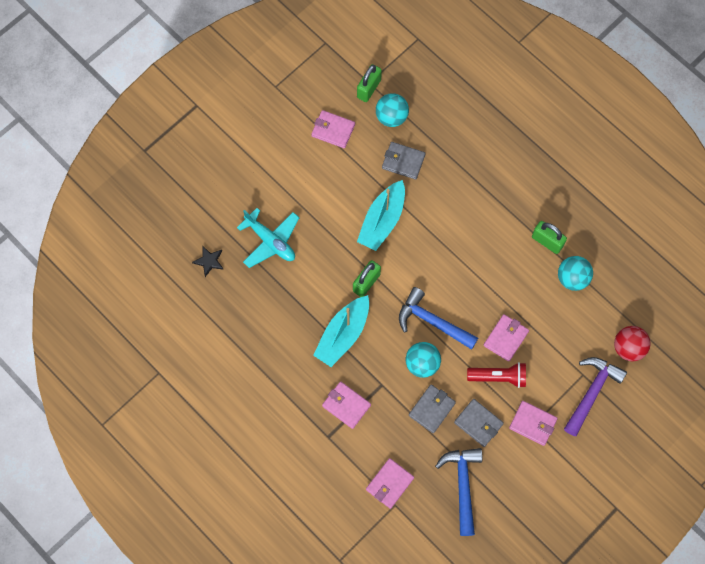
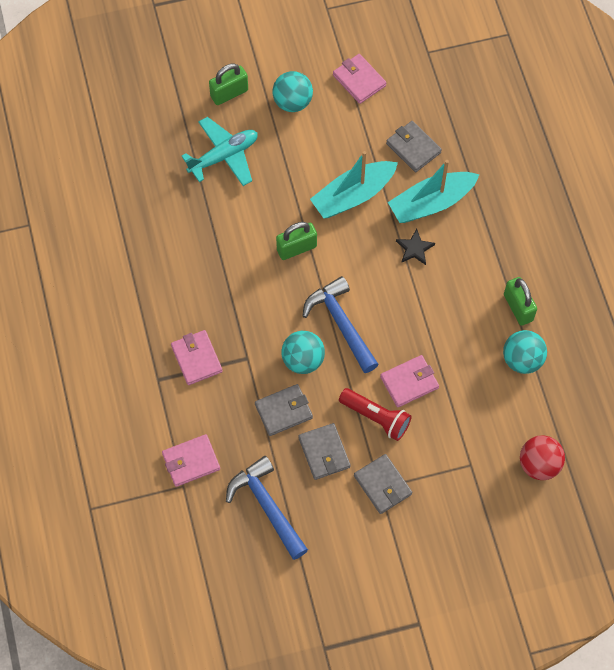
camera: 30 degrees right, 5 degrees down
(209, 261) = (149, 144): black star -> black star (414, 248)
(270, 241) = (224, 156): turquoise plane -> turquoise plane turned 105 degrees counterclockwise
(343, 335) = (238, 287): turquoise boat -> turquoise boat (431, 203)
(369, 89) = (423, 58): green padlock -> green padlock (229, 93)
(391, 117) = (429, 98): turquoise ball -> turquoise ball (292, 102)
(462, 485) = (267, 506): blue hammer -> blue hammer turned 60 degrees counterclockwise
(532, 423) = (382, 485): pink wallet -> grey wallet
(592, 392) = (468, 488): purple hammer -> none

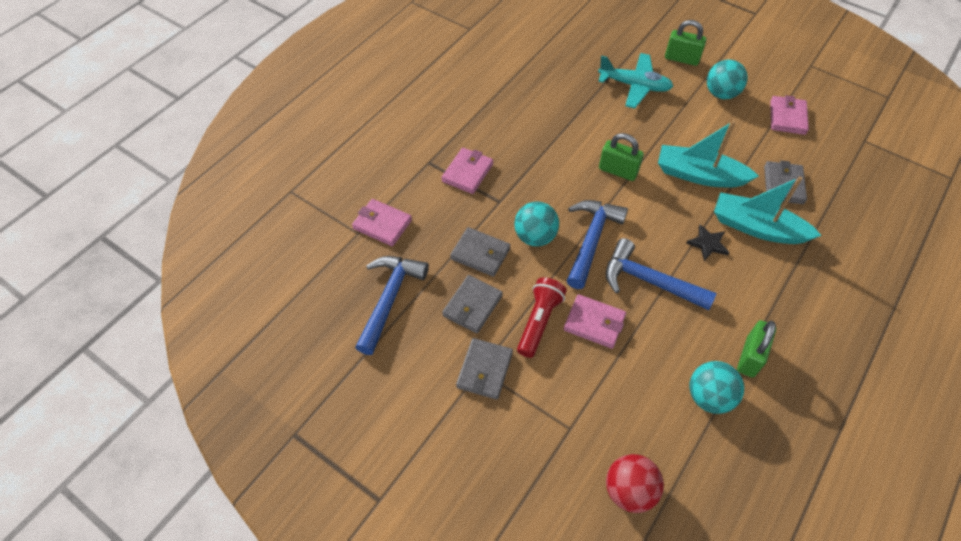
camera: 50 degrees right, 10 degrees down
(376, 418) = (539, 321): red flashlight -> red flashlight turned 150 degrees counterclockwise
(408, 316) = (648, 281): none -> blue hammer

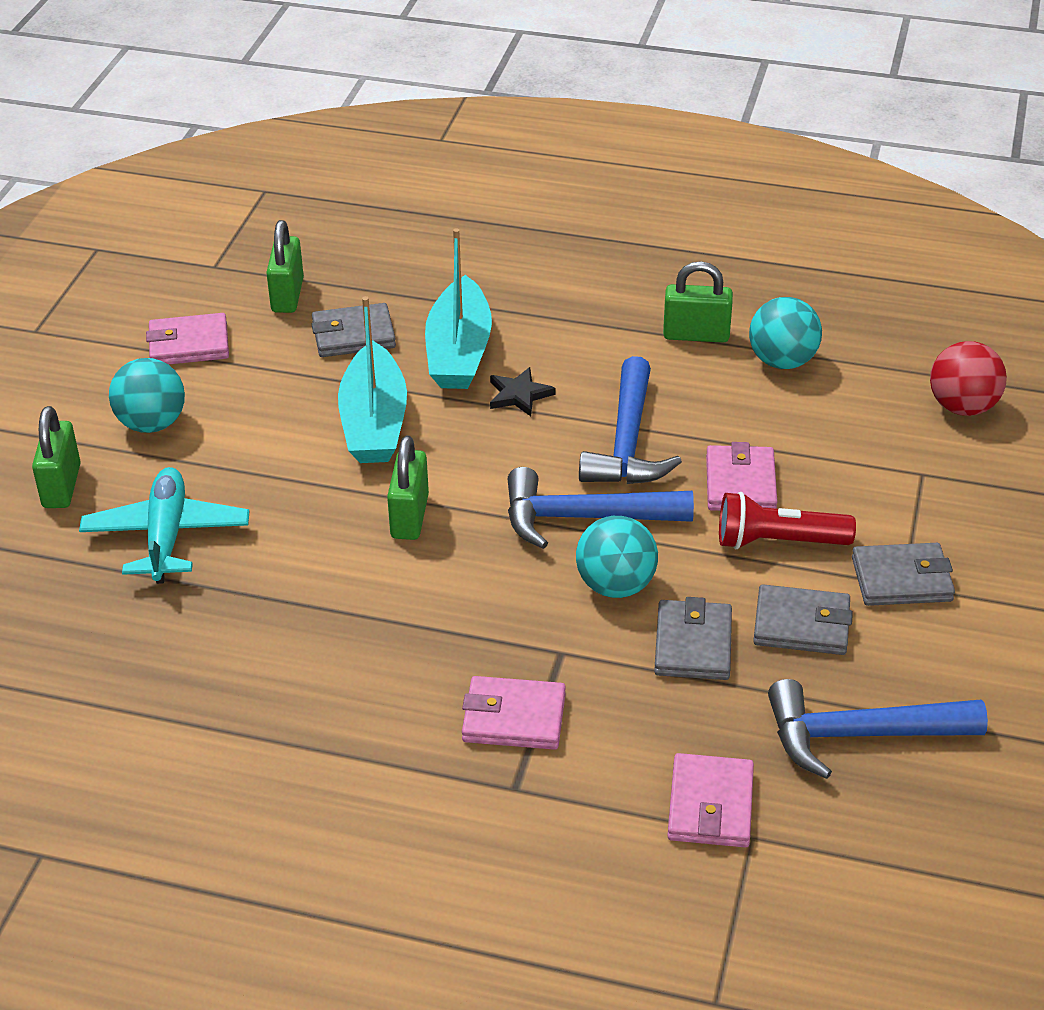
camera: 110 degrees left, 15 degrees down
(829, 165) = (287, 295): none -> green padlock

